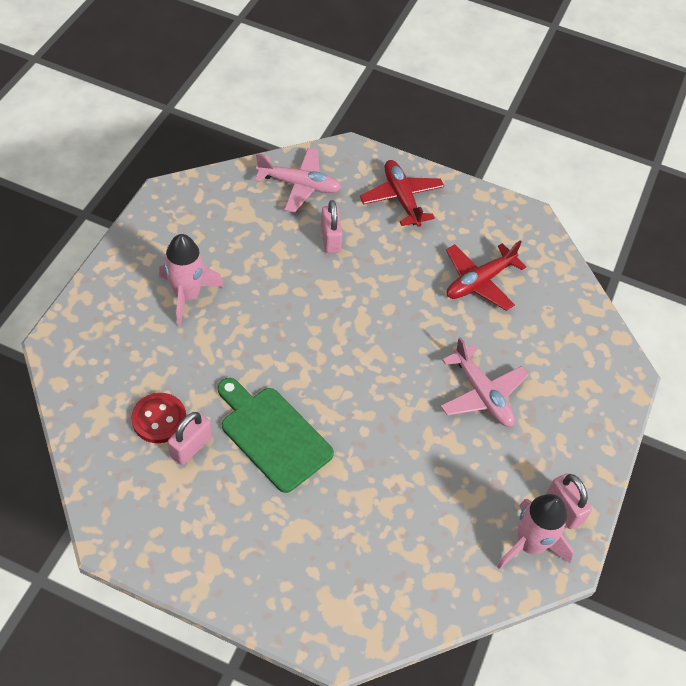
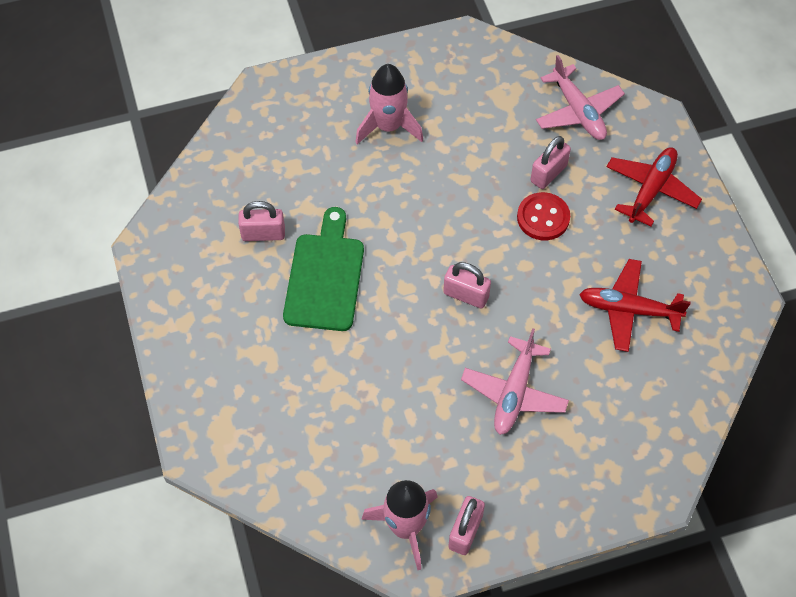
camera: 55 degrees right, 5 degrees up
(159, 419) = (266, 196): red button -> red button (543, 218)
(378, 361) = (466, 295): none -> pink padlock

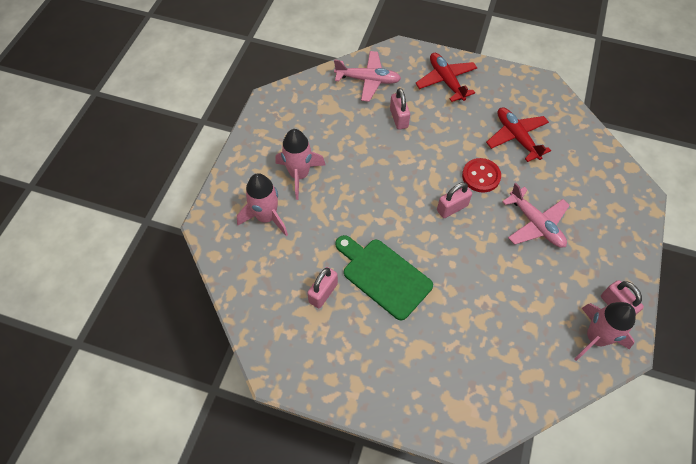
camera: 55 degrees left, 0 degrees up
(312, 130) = (266, 217): none -> pink rocket
(543, 218) = (427, 139): red button -> red button (481, 176)
(628, 310) = (516, 137): red plane -> red plane turned 105 degrees clockwise

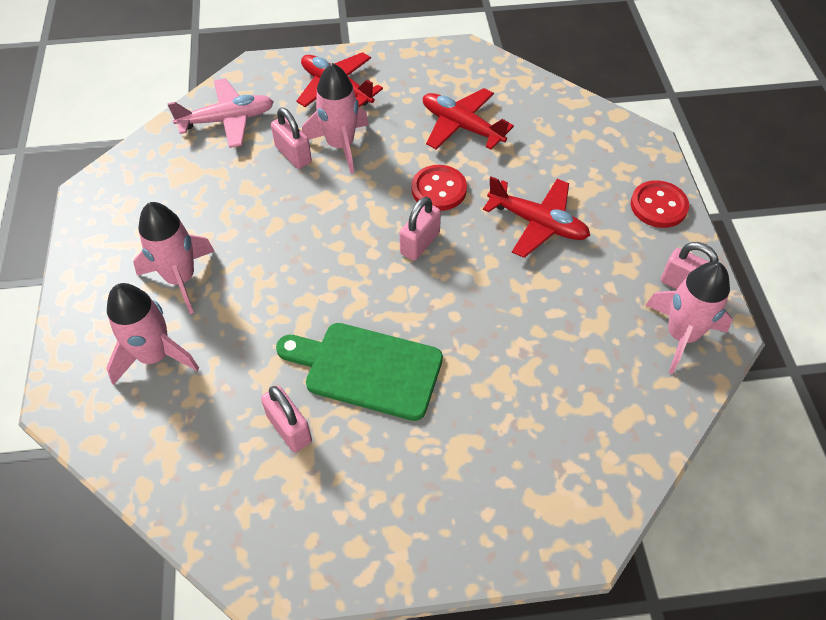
camera: 25 degrees left, 5 degrees down
(323, 293) = (289, 429): pink padlock -> pink padlock turned 45 degrees counterclockwise
(431, 122) = (340, 145): none -> pink rocket
(536, 224) = (537, 223): pink plane -> red plane
(626, 244) = (658, 206): none -> red button

